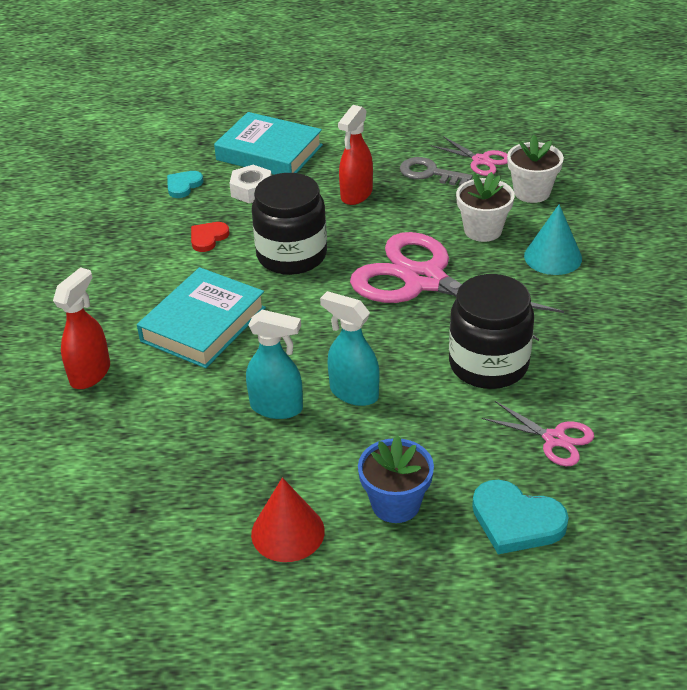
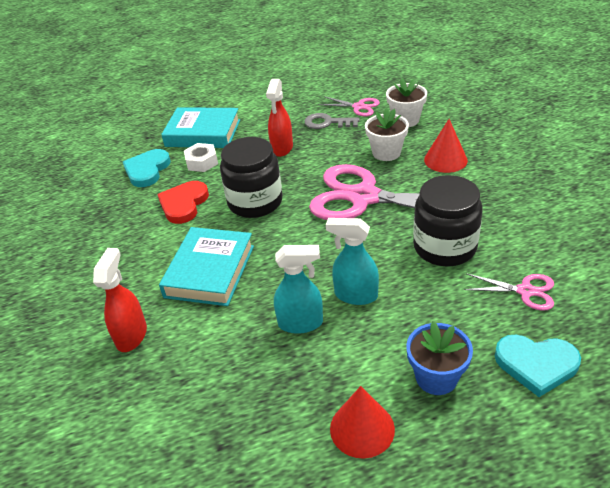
camera: 15 degrees left, 0 degrees up
(183, 186) = (147, 170): turquoise heart -> turquoise heart, size x1.63
(208, 238) = (184, 204): red heart -> red heart, size x1.63
(553, 257) = (445, 160): turquoise cone -> red cone

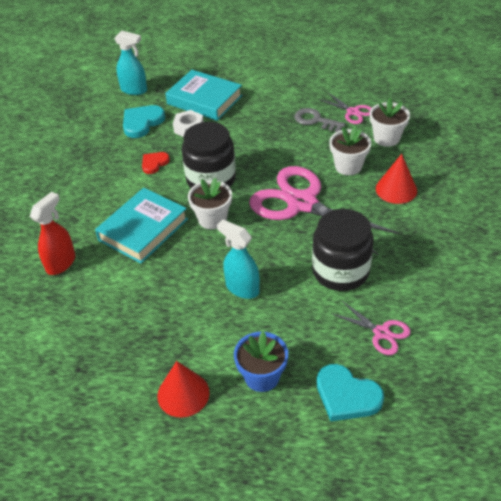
camera: 20 degrees right, 5 degrees up
(184, 204) = (154, 163): red heart -> red heart, size x0.61
(280, 238) = (212, 219): none -> white flower pot
(282, 148) = (261, 135): red spray bottle -> none
(301, 323) = (187, 296): turquoise spray bottle -> turquoise spray bottle (134, 90)

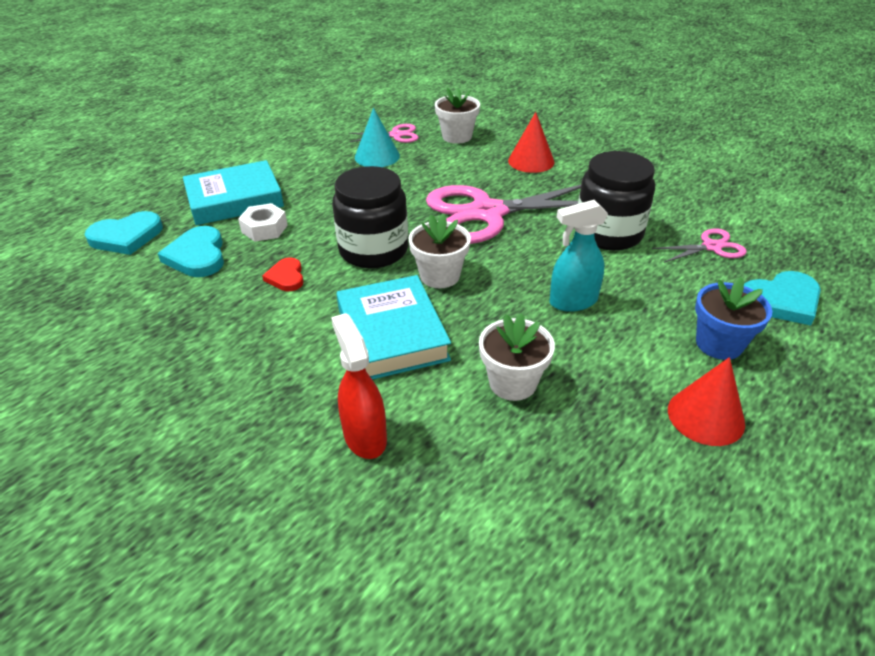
camera: 55 degrees left, 5 degrees down
(134, 90) = (126, 237): turquoise spray bottle -> turquoise heart
(315, 120) = (377, 156): grey key -> turquoise cone
(348, 166) = (468, 169): white flower pot -> white flower pot (512, 383)

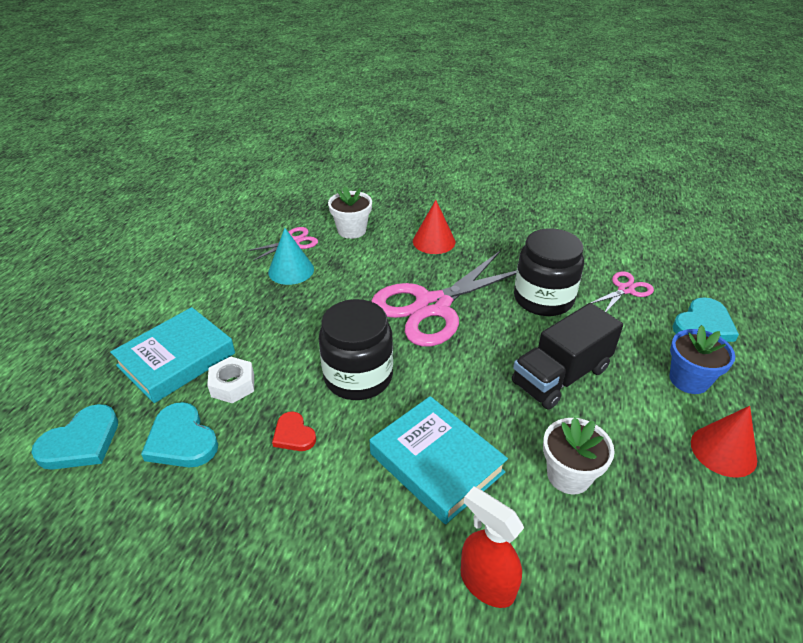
camera: 25 degrees left, 0 degrees up
(440, 276) = (436, 386): white flower pot -> none
(572, 301) = (561, 376): turquoise spray bottle -> black truck

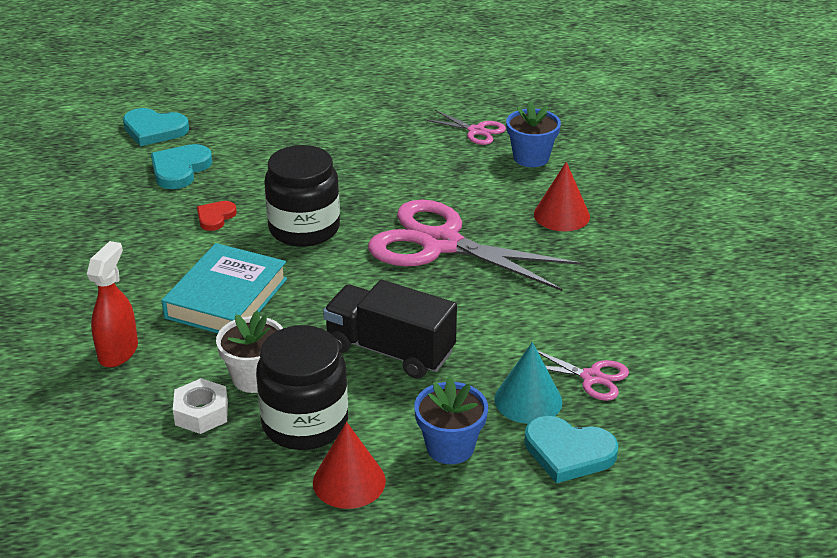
camera: 65 degrees right, 5 degrees down
(176, 359) = (263, 134): turquoise book -> none
(233, 385) = (251, 170): white nut -> white nut (201, 413)
(291, 270) = (428, 145): turquoise cone -> turquoise cone (528, 400)
(352, 230) = (531, 157): white flower pot -> blue flower pot
(543, 299) = (517, 315): black jar -> black jar (305, 423)

